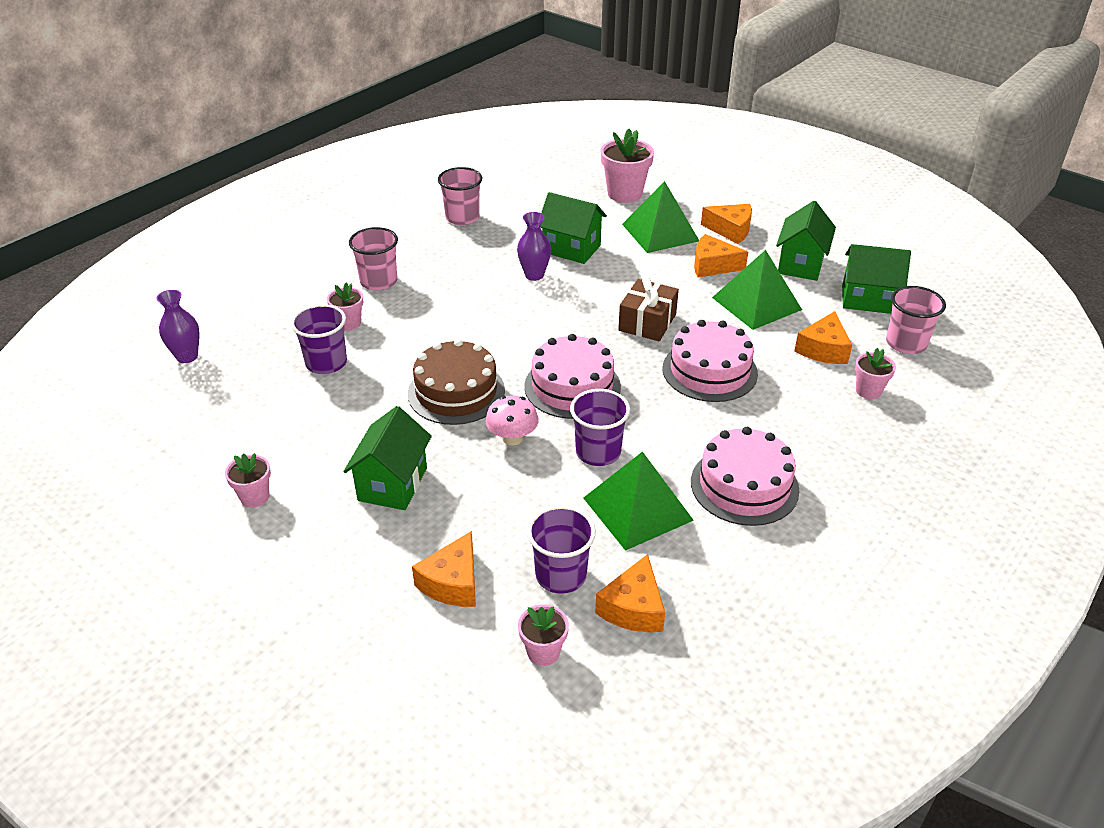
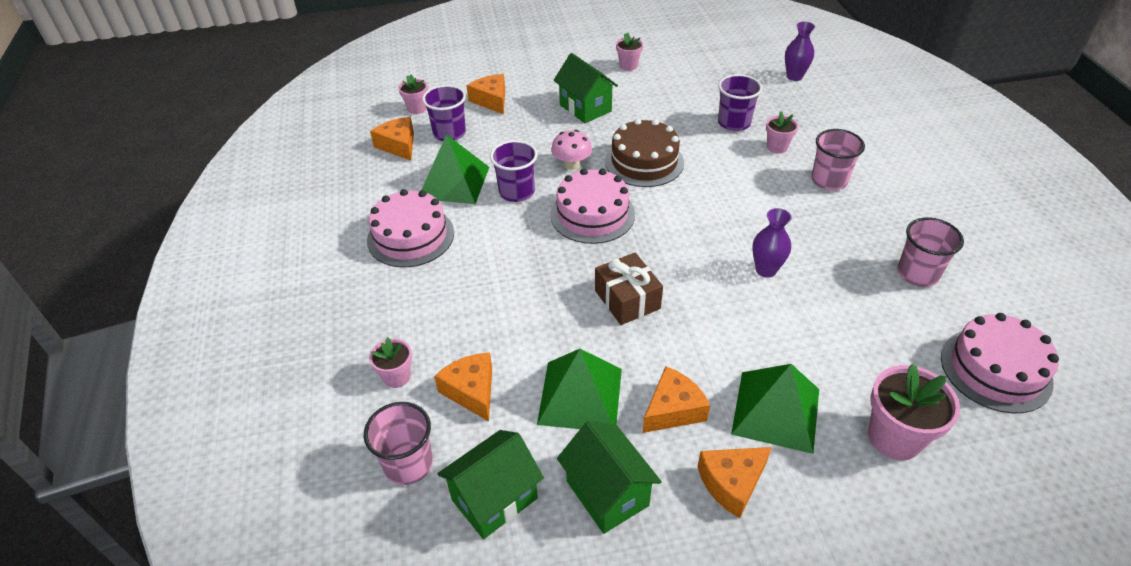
camera: 130 degrees right, 5 degrees up
(571, 249) = (795, 319): green house -> none
(709, 371) = (529, 296): pink cake -> pink cake (995, 369)

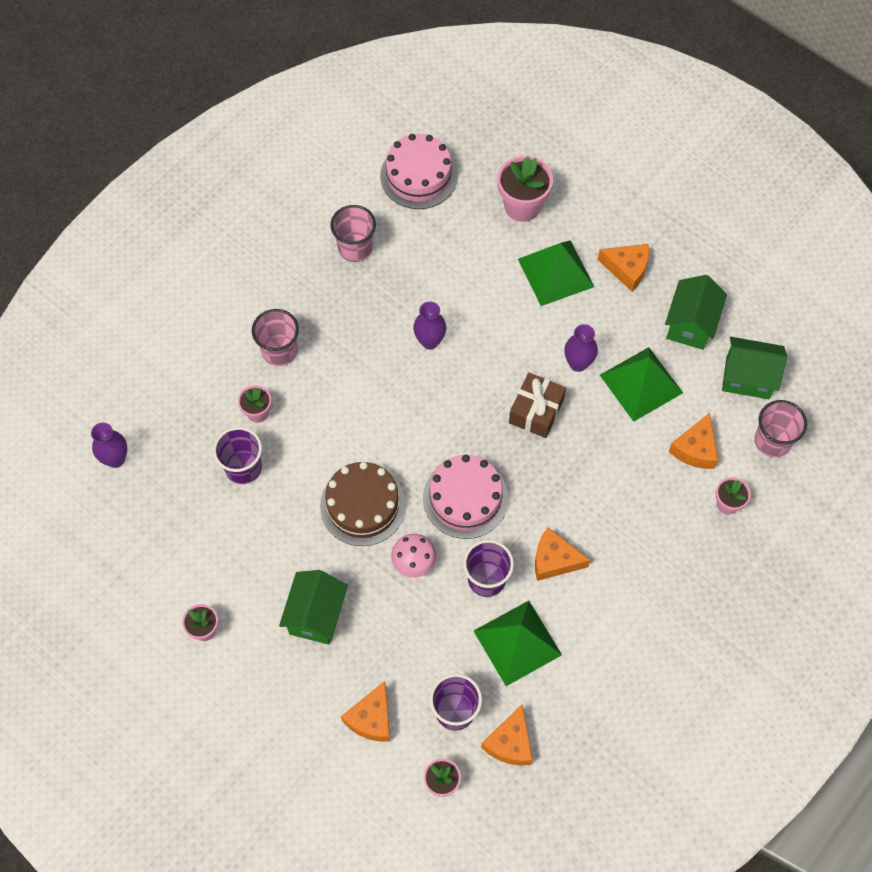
camera: 130 degrees left, 20 degrees up
(410, 236) = (606, 617): pink cake -> none
(649, 360) = (578, 363): none -> purple vase
(673, 409) = (604, 326): orange cheese -> orange cheese (554, 560)

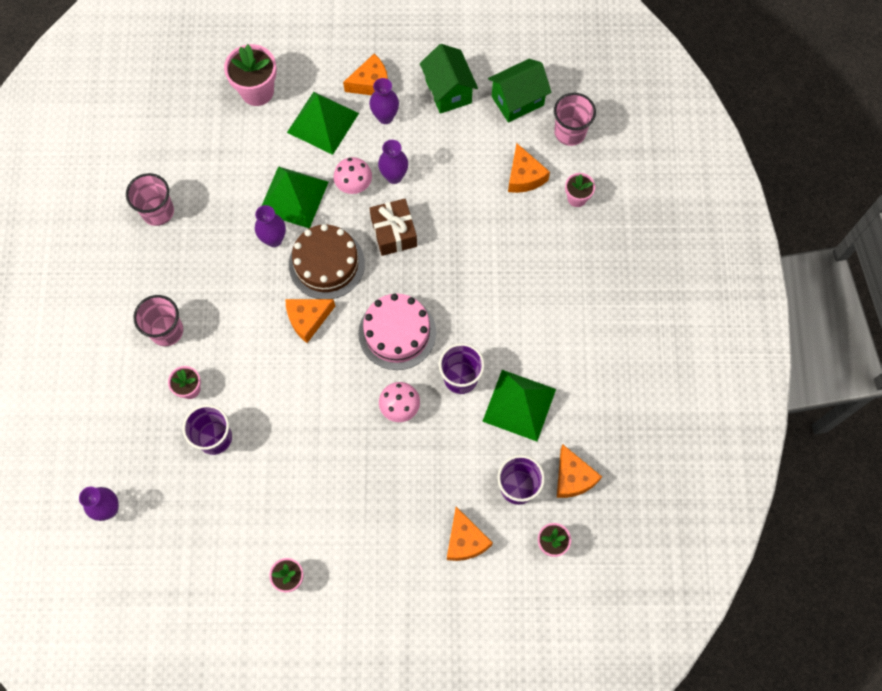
camera: 40 degrees left, 5 degrees up
(316, 615) = (363, 501): green house -> none
(363, 505) = (328, 395): brown cake -> brown cake (326, 264)
(419, 176) = (160, 123): pink cake -> none
(537, 345) = (354, 184): none -> pink mushroom
(554, 560) = (495, 327): orange cheese -> orange cheese (308, 319)
(614, 306) = (385, 117): none -> purple vase
(641, 384) = (449, 158): green pyramid -> green pyramid (293, 197)

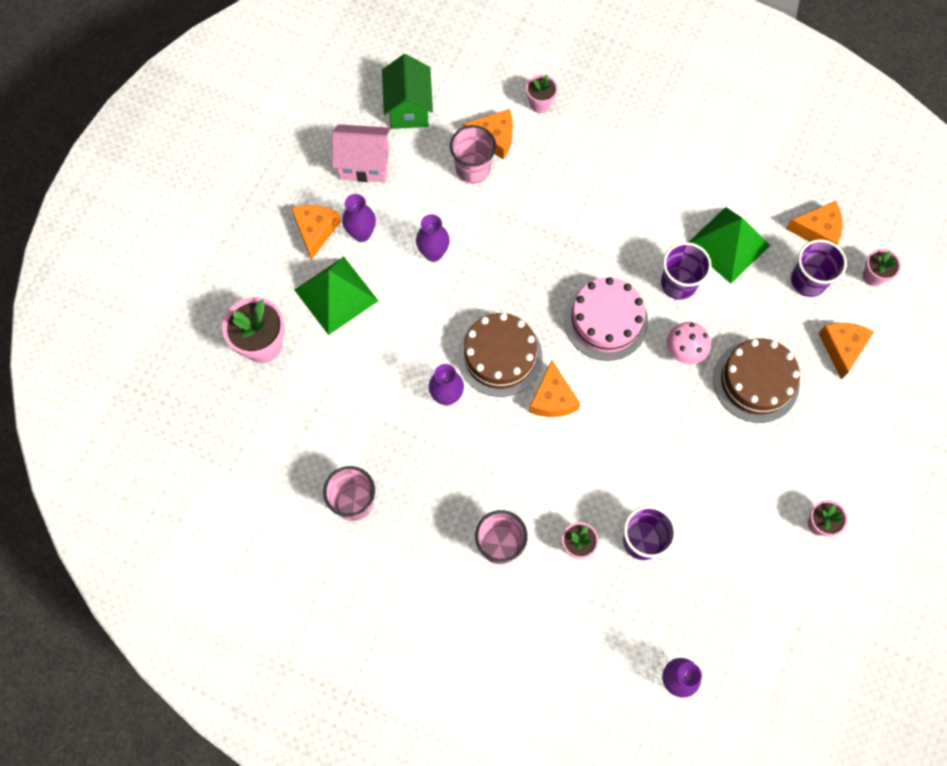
camera: 65 degrees left, 0 degrees up
(293, 197) = (407, 358): green pyramid -> none
(354, 184) = (423, 294): pink mushroom -> none
(394, 232) = (496, 279): brown gift -> none
(398, 477) = (756, 381): none -> brown cake
(448, 91) = (364, 164): green house -> pink house
(465, 540) = (842, 348): orange cheese -> orange cheese turned 90 degrees counterclockwise
(570, 132) = (467, 79): pink cup -> pink cup (473, 169)

